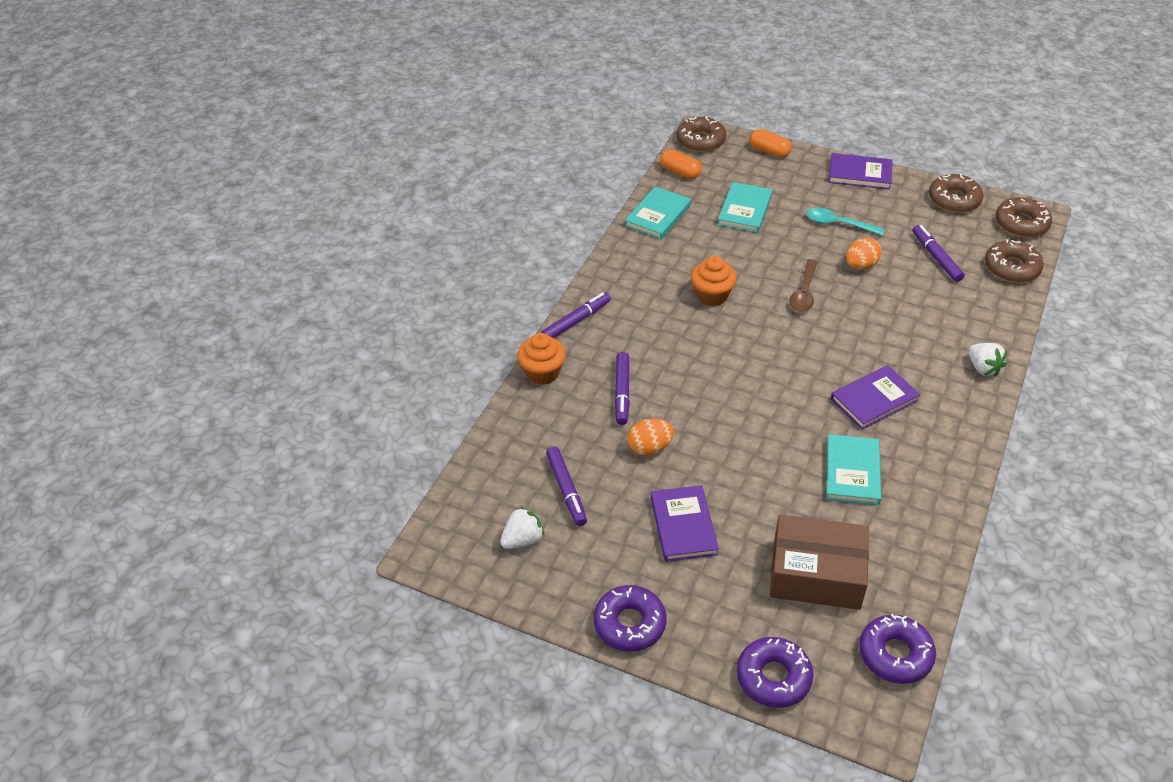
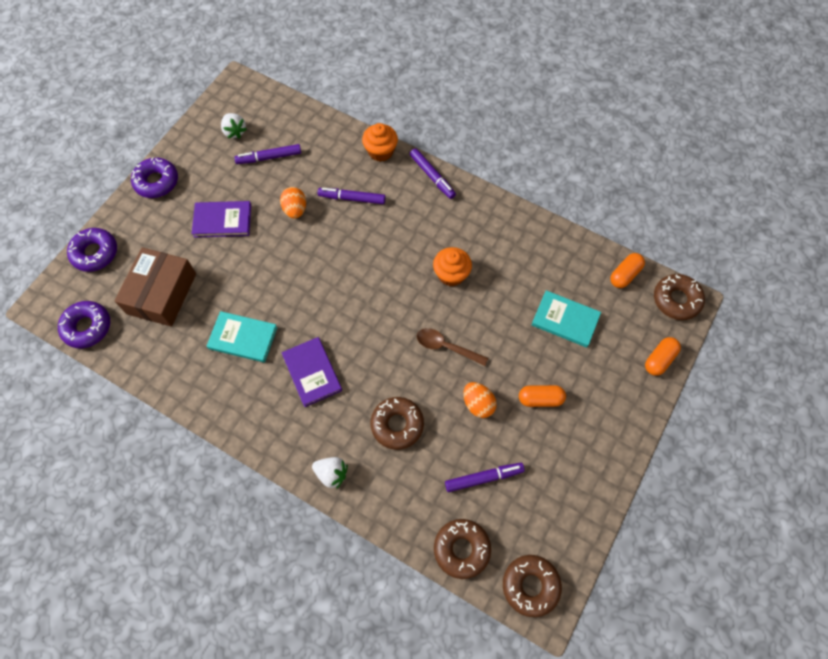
camera: 95 degrees right, 20 degrees up
(658, 215) = (560, 248): turquoise book -> none
(838, 224) = (540, 399): turquoise spoon -> orange capsule
(859, 174) = (621, 439): purple book -> none
(954, 200) = (574, 525): brown donut -> brown donut (397, 425)
(983, 368) = (331, 473): white strawberry -> white strawberry turned 135 degrees counterclockwise

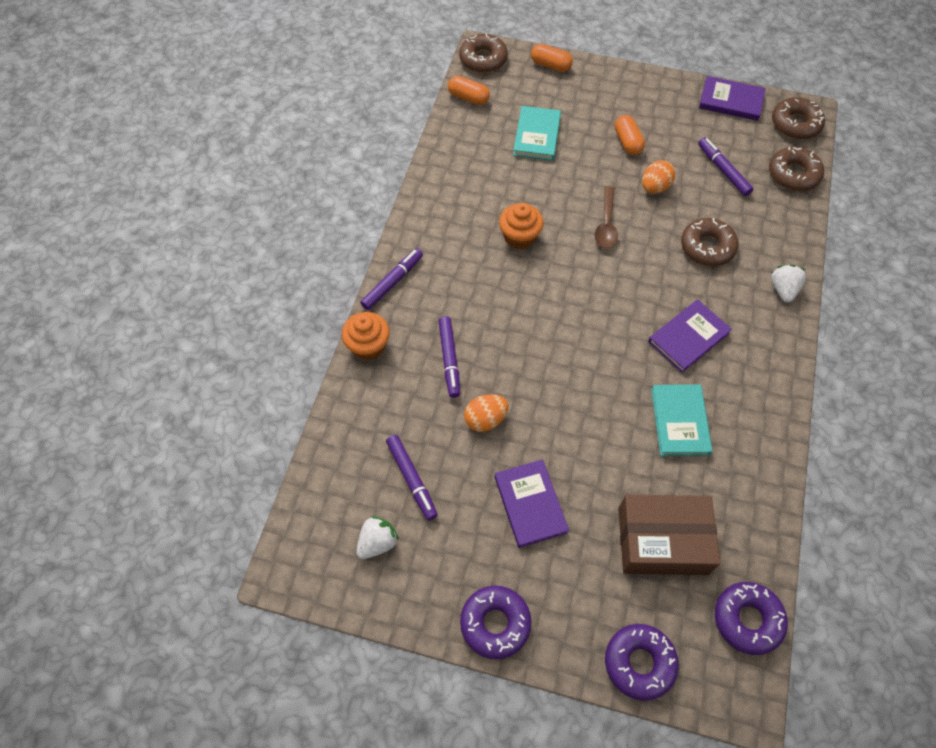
camera: 105 degrees left, 5 degrees down
(578, 527) = (731, 101): none -> purple book

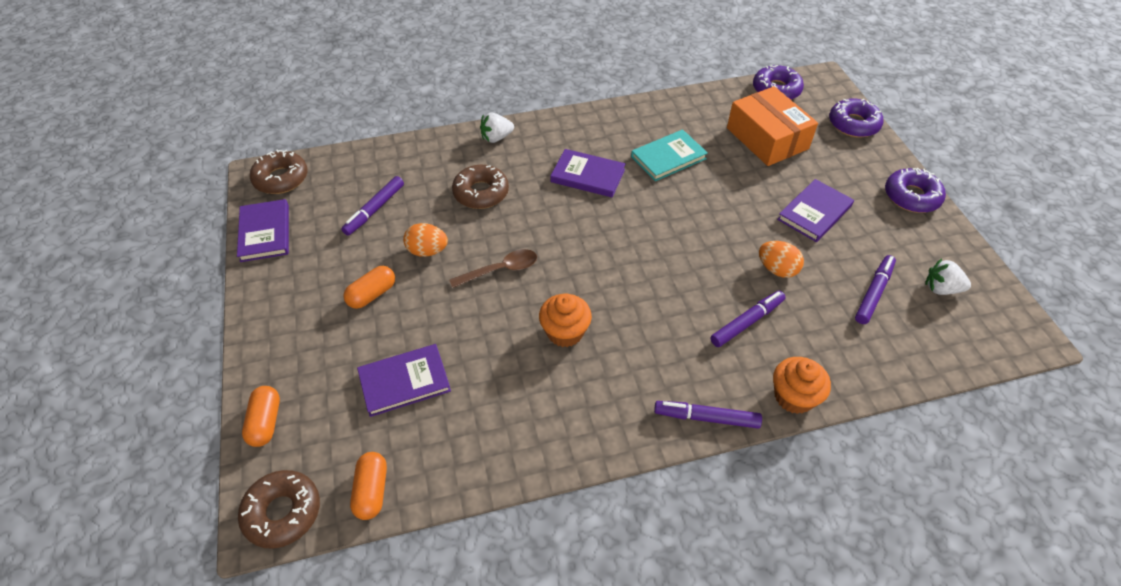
camera: 120 degrees left, 10 degrees down
(537, 135) = (404, 381): turquoise book -> purple book
(662, 541) = (767, 138): brown box -> orange box
(793, 174) = (354, 163): brown donut -> none

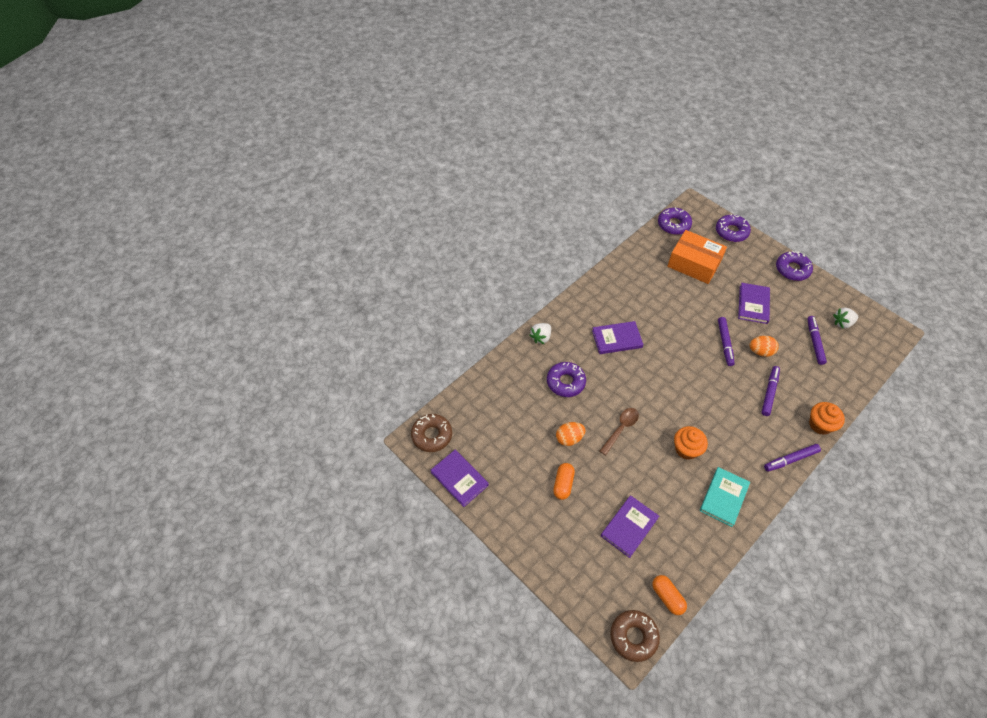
camera: 30 degrees left, 5 degrees up
(266, 422) = (577, 595): orange capsule -> none
(374, 210) = (512, 427): purple marker -> purple marker (725, 343)
(481, 193) = (565, 382): brown donut -> purple donut
(668, 157) = (651, 304): turquoise book -> turquoise book (723, 497)

